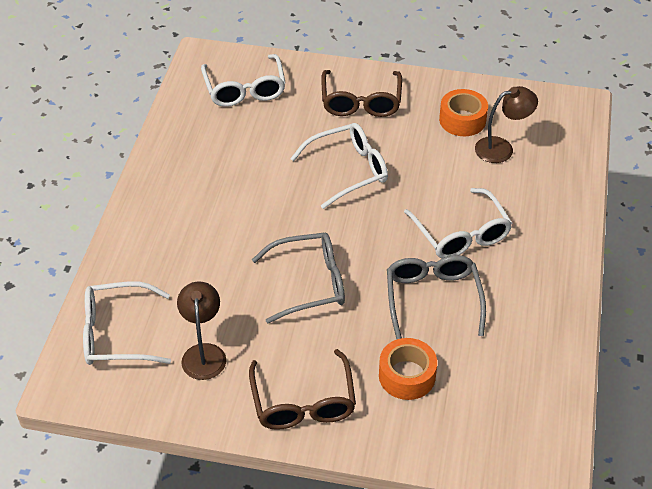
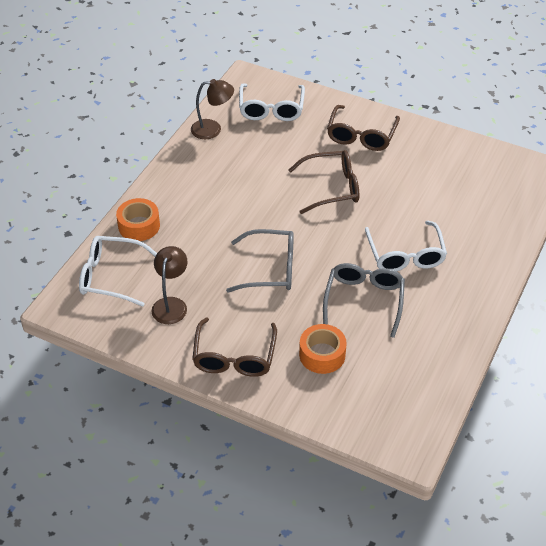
camera: 15 degrees right, 0 degrees up
(348, 170) = (332, 188): white glasses -> brown glasses
(462, 120) = (440, 165): orange tape -> orange tape (139, 226)
(502, 148) = (464, 194): brown lamp -> brown lamp (212, 129)

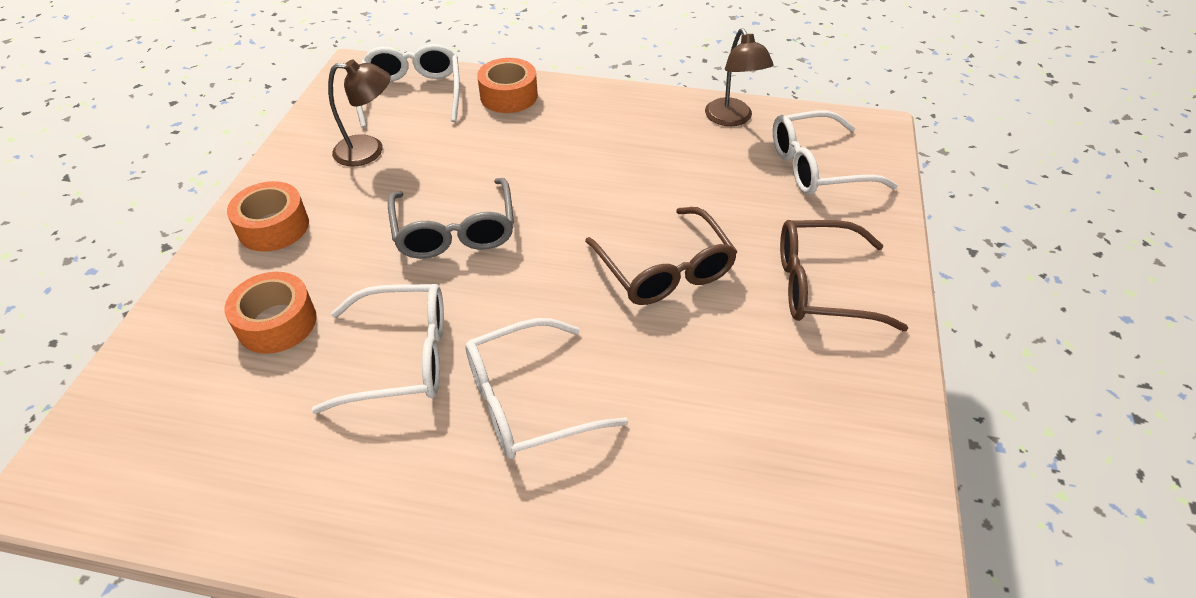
camera: 75 degrees right, 0 degrees up
(234, 357) = (273, 227): brown glasses -> orange tape
(364, 301) = (402, 357): grey glasses -> white glasses

